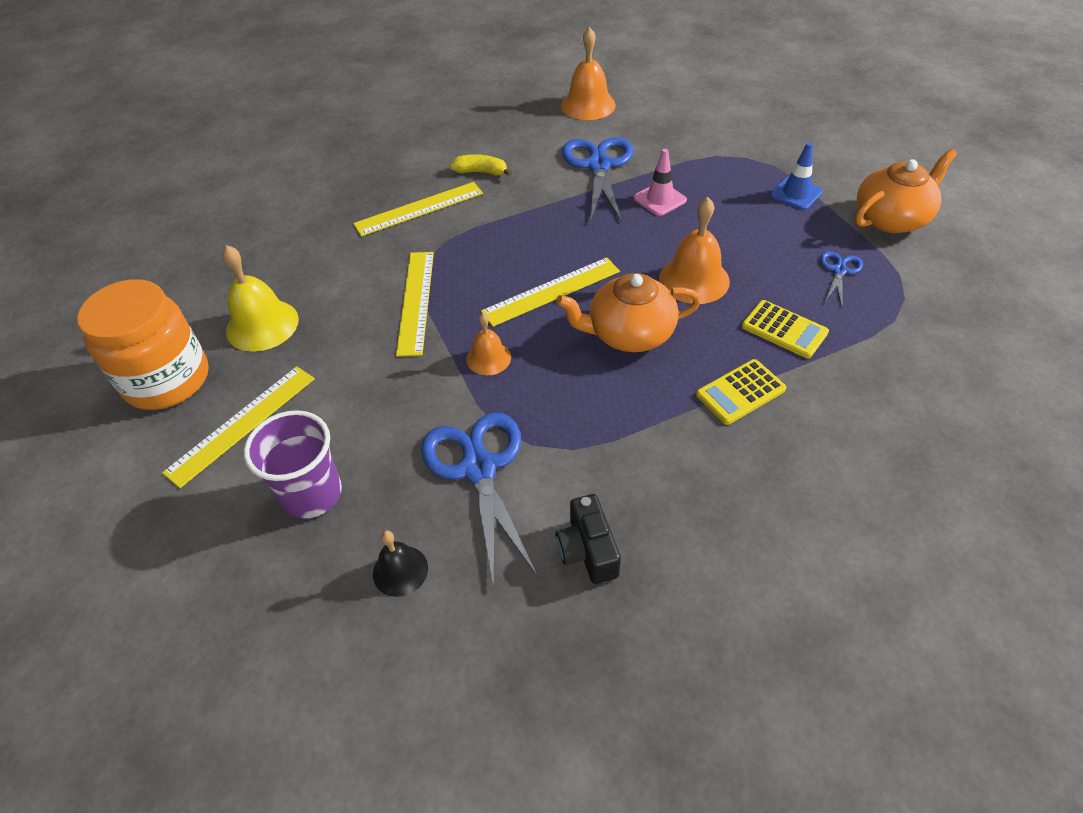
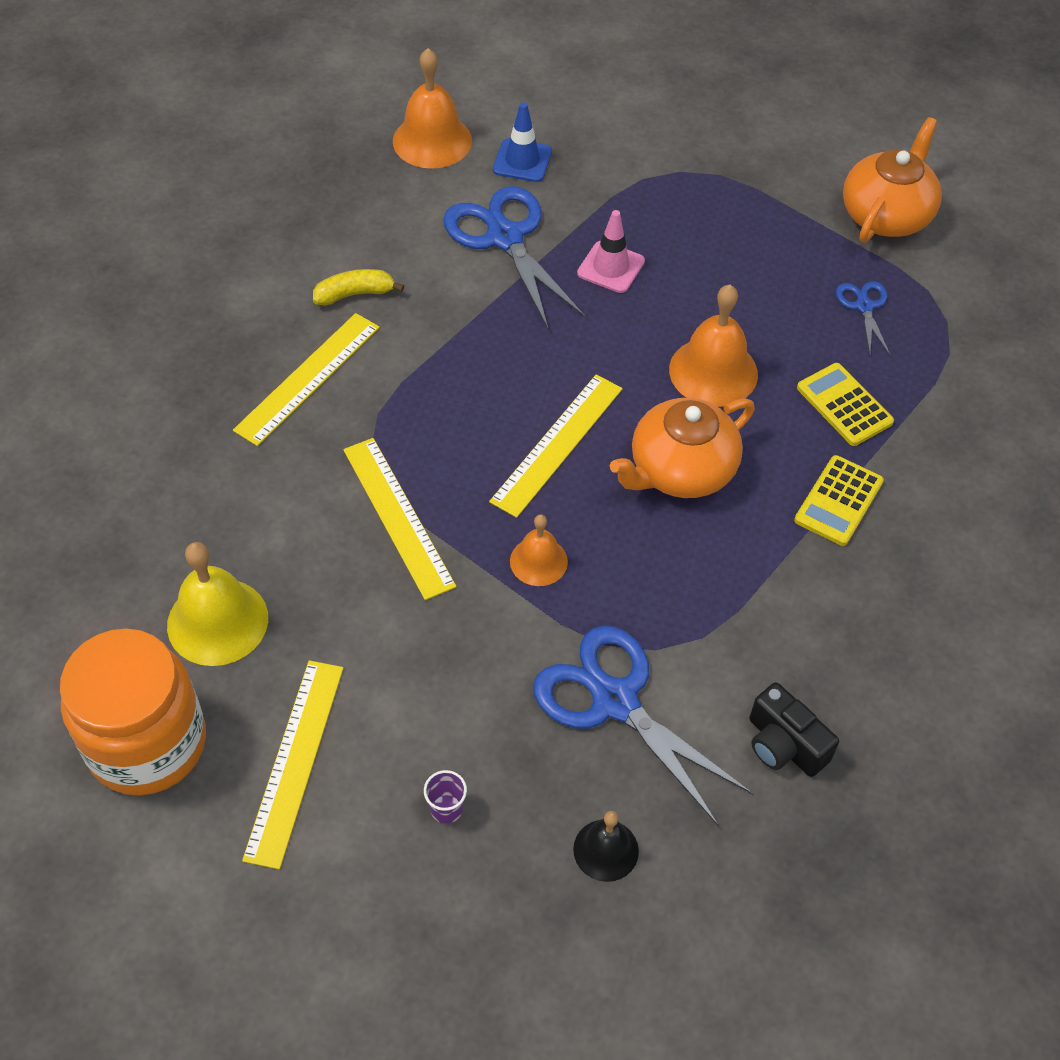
camera: 30 degrees left, 5 degrees up
(312, 494) = (446, 809): purple cup -> purple cup, size x0.43
(784, 329) = (844, 405): yellow calculator -> yellow calculator turned 135 degrees counterclockwise
(796, 193) = (765, 210): blue traffic cone -> blue traffic cone (522, 161)

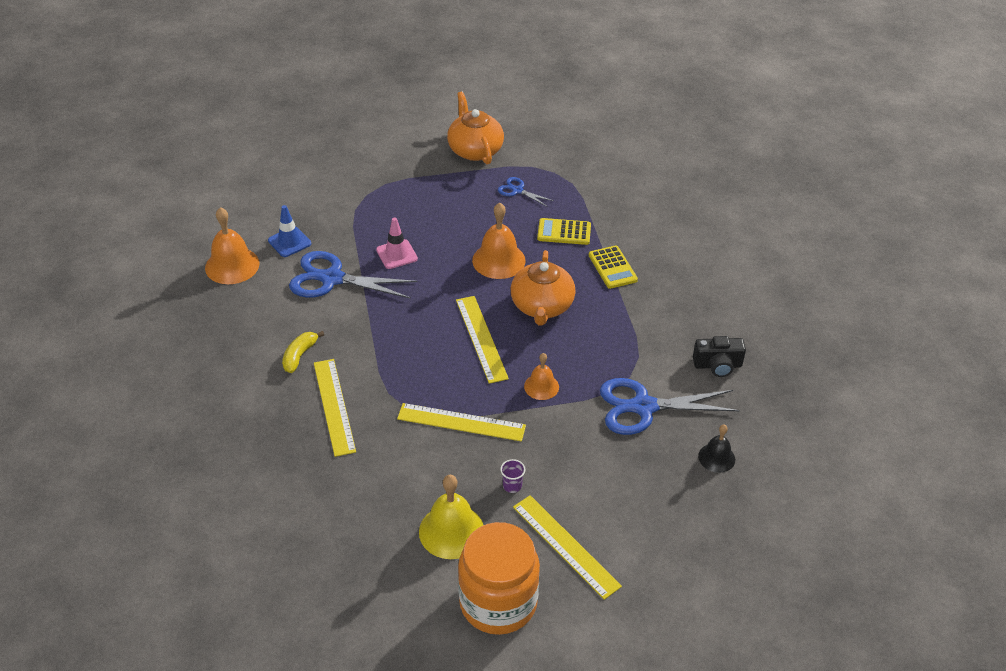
camera: 50 degrees left, 10 degrees down
(446, 809) = (645, 502): purple cup -> purple cup (512, 486)

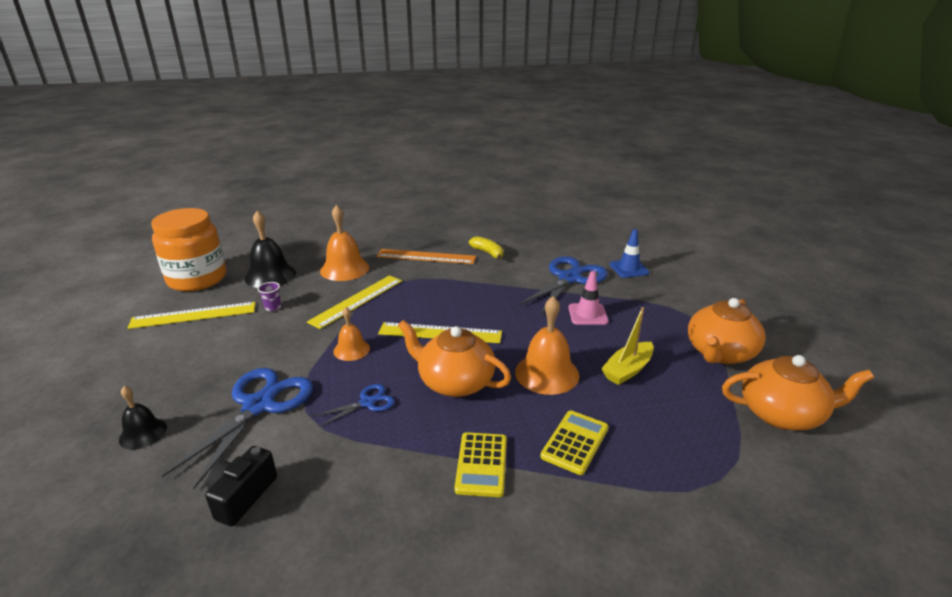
camera: 115 degrees right, 15 degrees down
(232, 265) = (608, 244): orange bell -> orange bell (344, 269)
(334, 406) = (426, 256): yellow ruler -> orange ruler
(416, 178) = (720, 353): none -> orange teapot
(451, 531) = (270, 275): yellow bell -> black bell
(467, 220) = (628, 370): none -> yellow boat
(517, 190) = (679, 427): blue scissors -> blue scissors (367, 402)
(612, 267) = (482, 464): yellow calculator -> yellow calculator turned 90 degrees counterclockwise

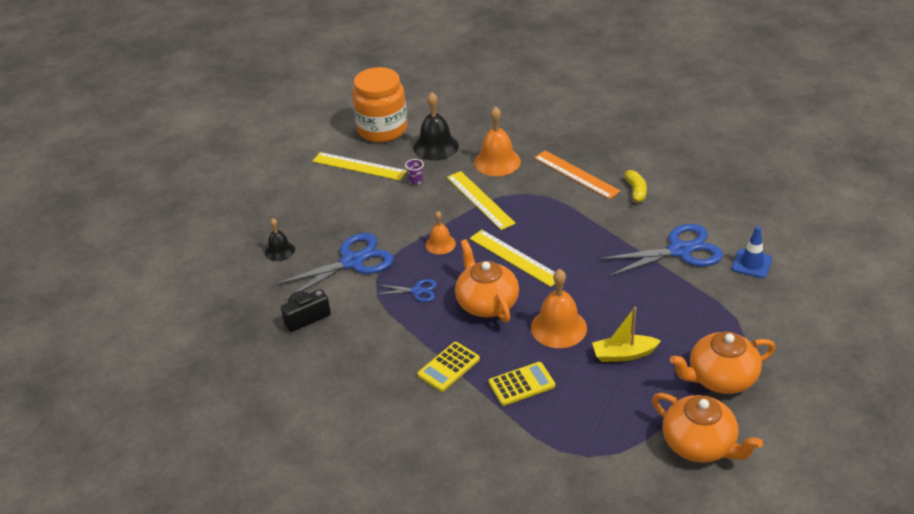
camera: 40 degrees right, 10 degrees up
(357, 300) = (480, 200): yellow ruler -> yellow ruler turned 75 degrees clockwise
(587, 314) = (651, 293): pink traffic cone -> none

